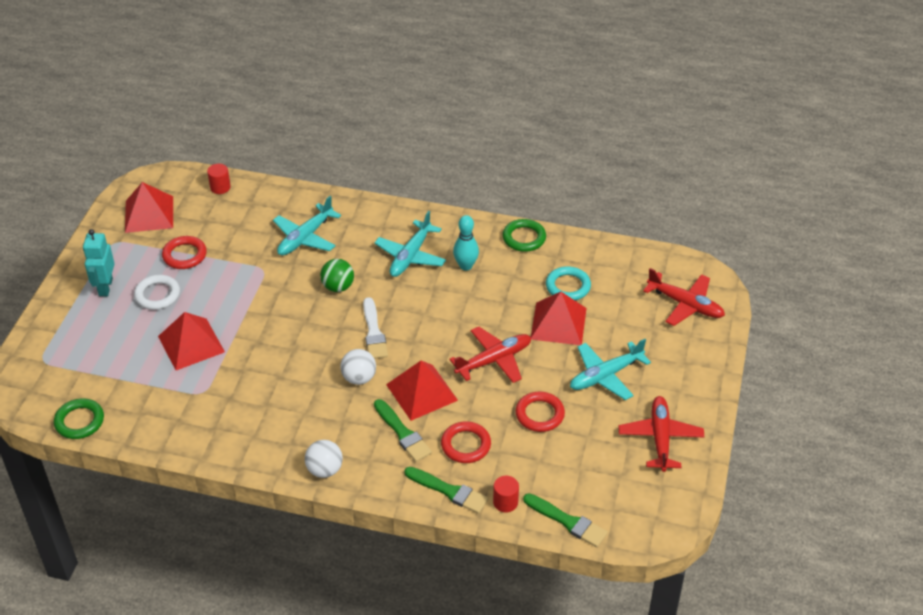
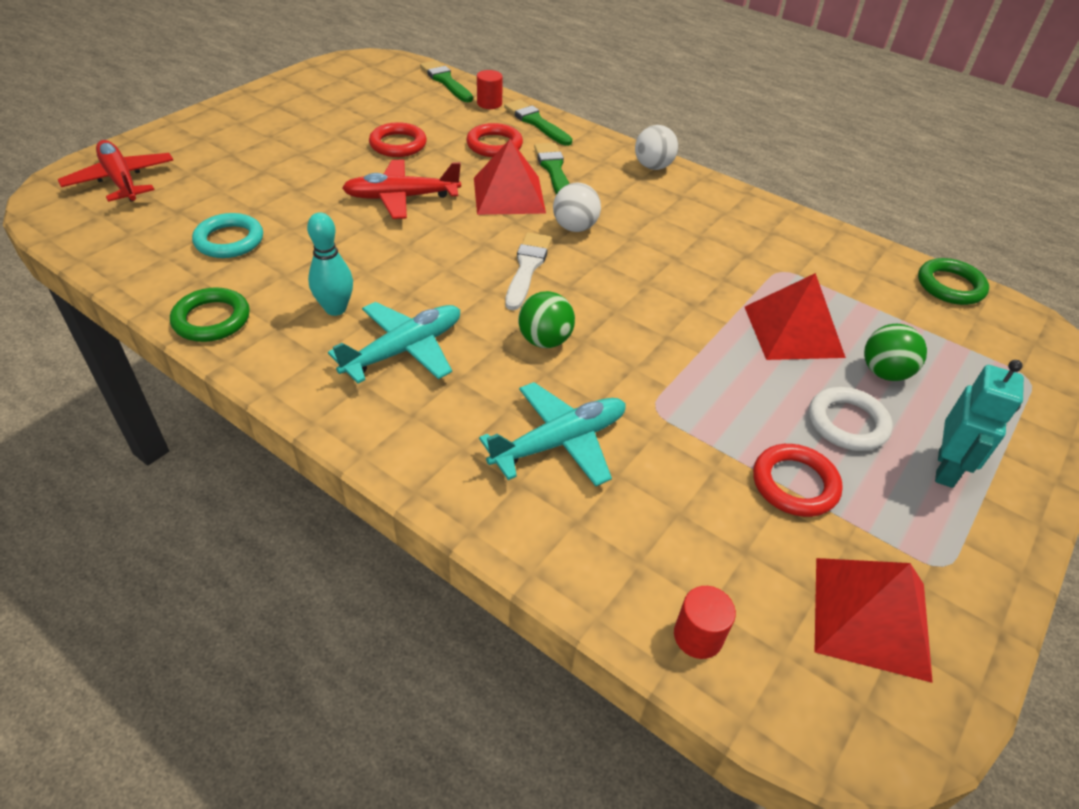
camera: 160 degrees left, 0 degrees up
(134, 333) = (884, 372): none -> green ball
(558, 323) = (289, 208): red pyramid -> none
(605, 375) = (295, 151): turquoise plane -> none
(660, 438) = (303, 100): red plane -> none

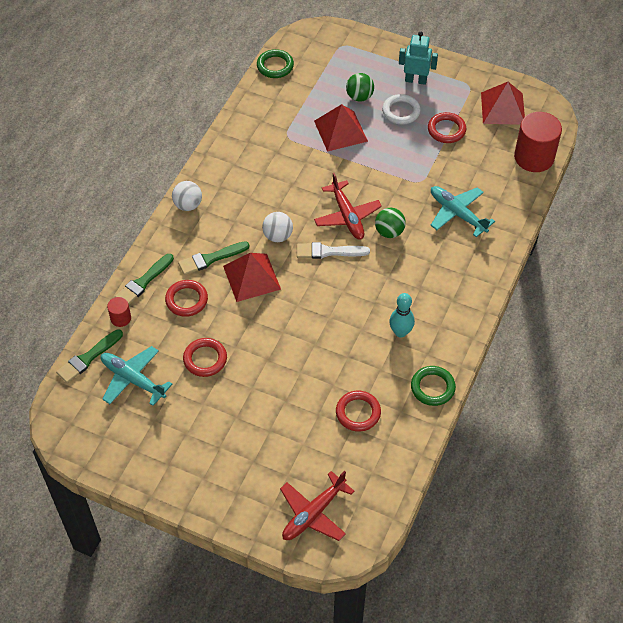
camera: 100 degrees left, 10 degrees up
(229, 240) = (358, 413): turquoise ring -> red ring
(402, 198) = (276, 335): red plane -> red plane (347, 216)
(404, 350) = (421, 290): turquoise plane -> turquoise plane (133, 379)
(698, 636) = (534, 157): red cylinder -> red cylinder, size x2.11

